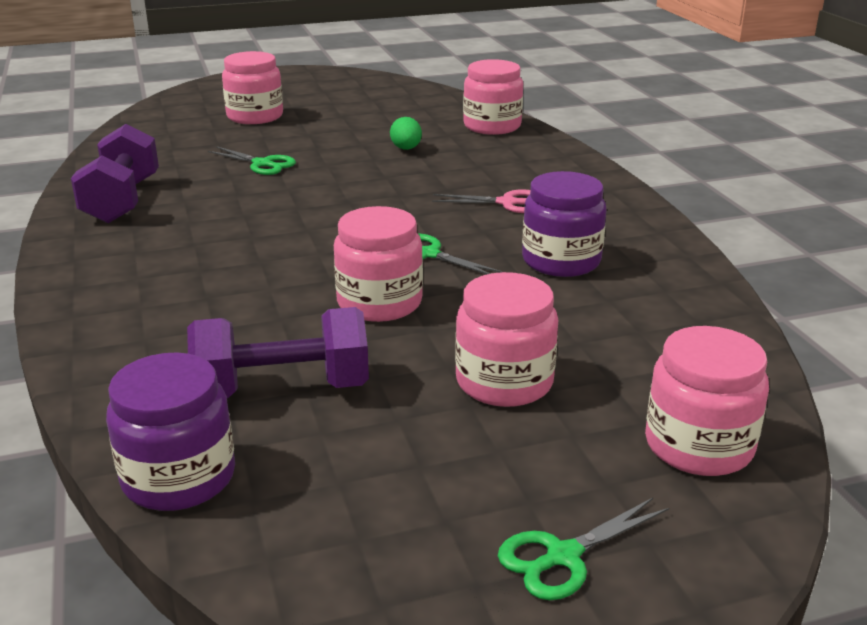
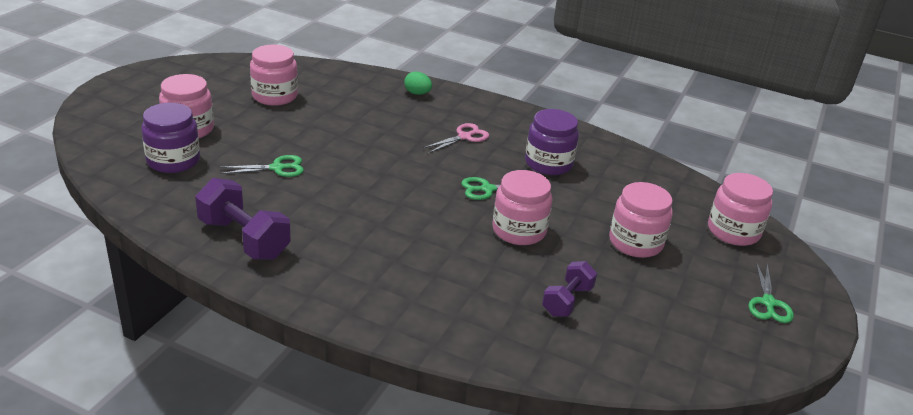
camera: 50 degrees left, 5 degrees up
(179, 477) = (610, 368): purple jar -> purple jar (173, 161)
(283, 389) = (567, 301): purple dumbbell -> purple dumbbell, size x0.62
(406, 149) = (342, 119): green egg -> green egg (417, 93)
(492, 126) = (359, 81): pink jar -> pink jar (274, 96)

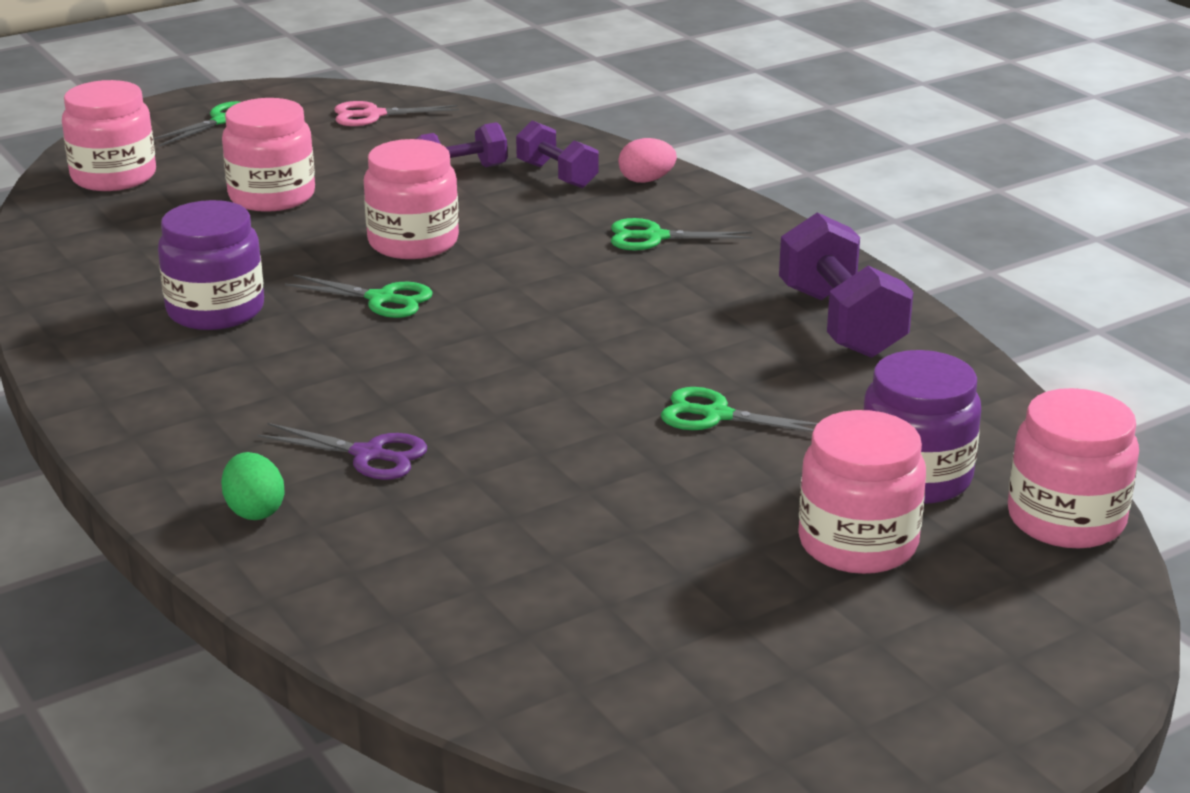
camera: 145 degrees left, 5 degrees down
(274, 96) = (603, 589): pink jar -> pink jar (1066, 519)
(393, 276) = (654, 237): none -> green scissors
(403, 119) = (368, 455): none -> purple scissors
(445, 333) = (646, 180): none -> pink egg
(464, 137) = (293, 389): pink scissors -> pink scissors (373, 115)
(506, 318) = (557, 175): none -> purple dumbbell

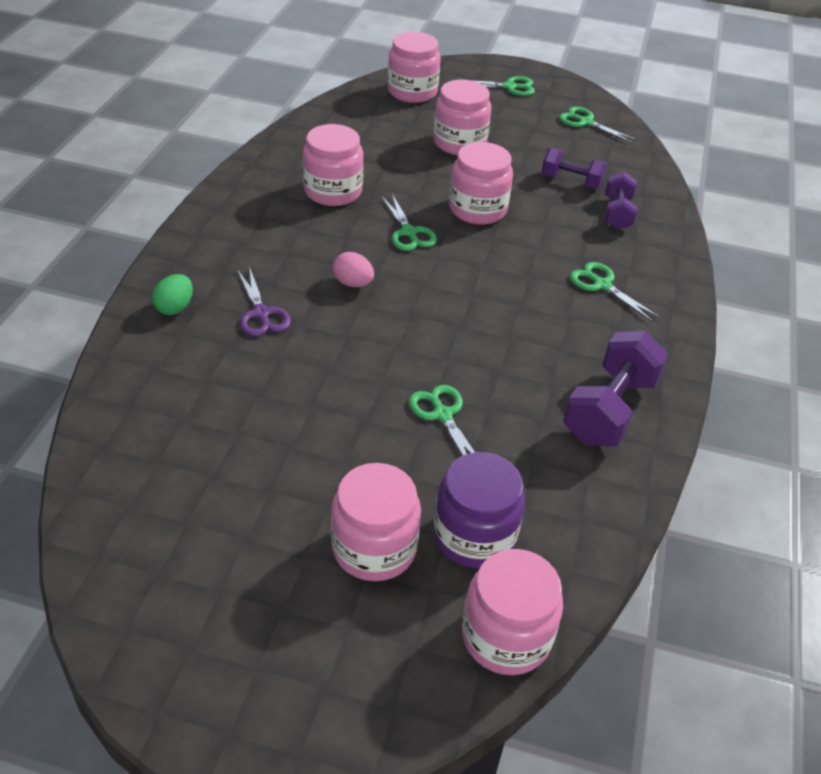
camera: 45 degrees right, 15 degrees up
(215, 310) = (333, 191): purple jar -> pink jar
(373, 115) = (585, 122): pink scissors -> green scissors
(646, 180) = (660, 246): pink egg -> pink egg (353, 283)

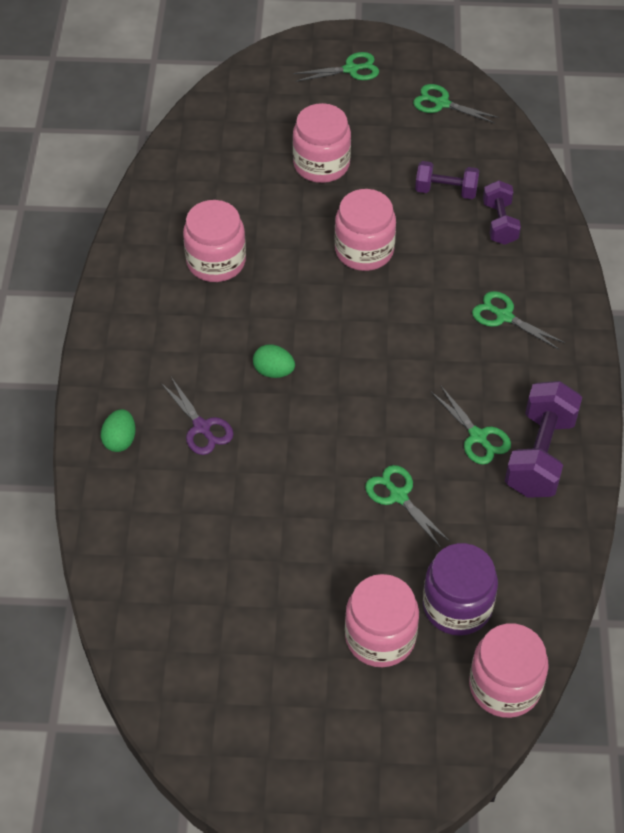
camera: 10 degrees left, 10 degrees up
(353, 283) = (273, 371): pink egg -> green egg
(409, 232) = (306, 296): green scissors -> green scissors (478, 437)
(412, 92) = (251, 101): pink jar -> none

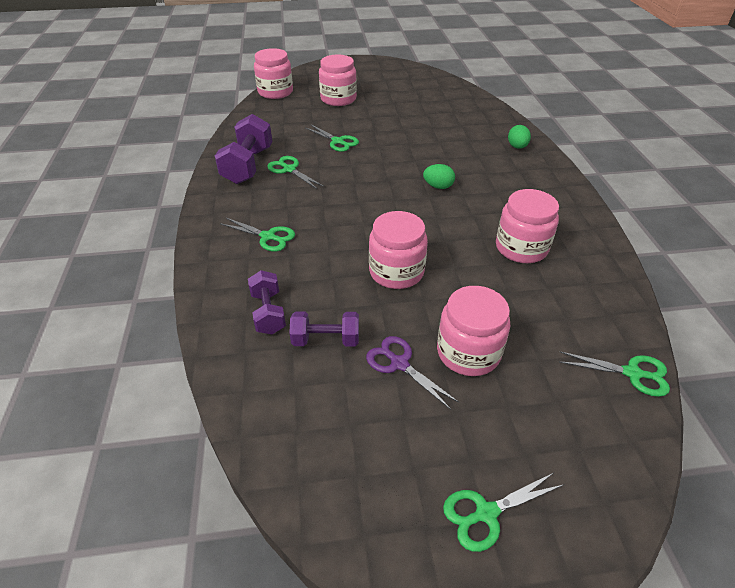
camera: 170 degrees right, 10 degrees down
(202, 427) = (470, 156): purple scissors -> purple scissors (399, 364)
(441, 103) = (343, 466): green scissors -> green scissors (632, 373)
(457, 606) = (300, 110): purple jar -> none

